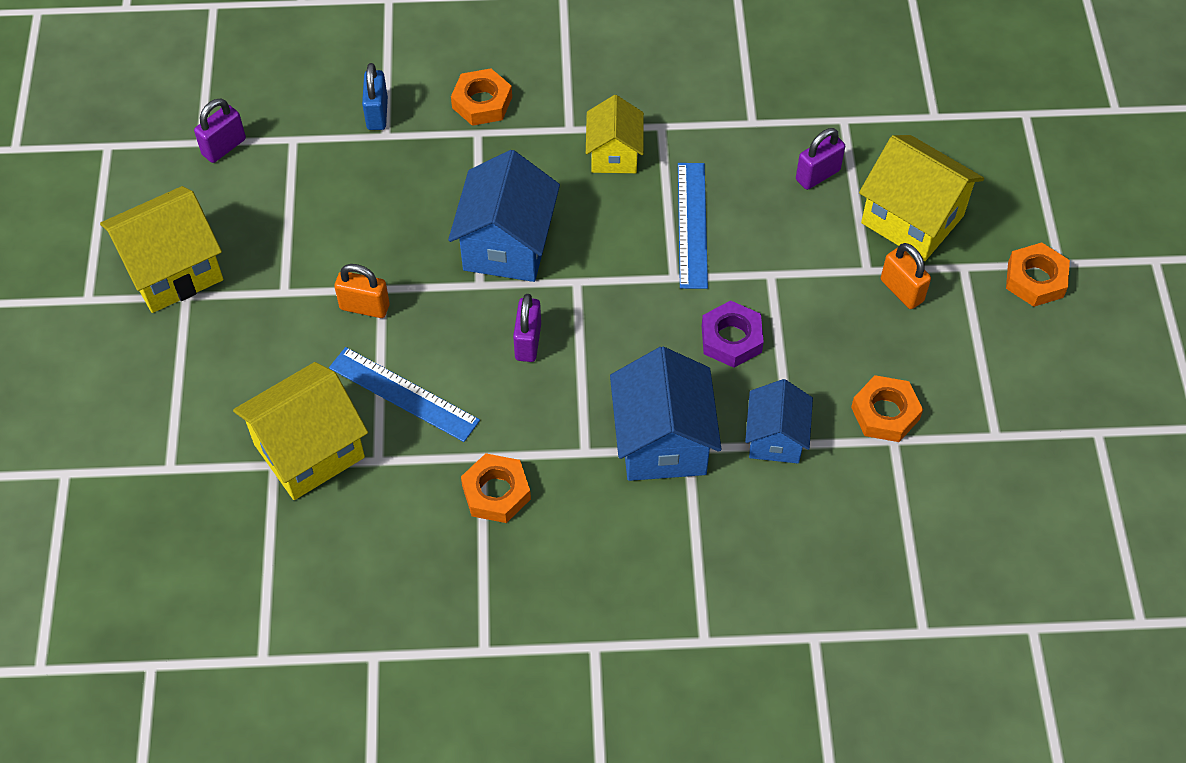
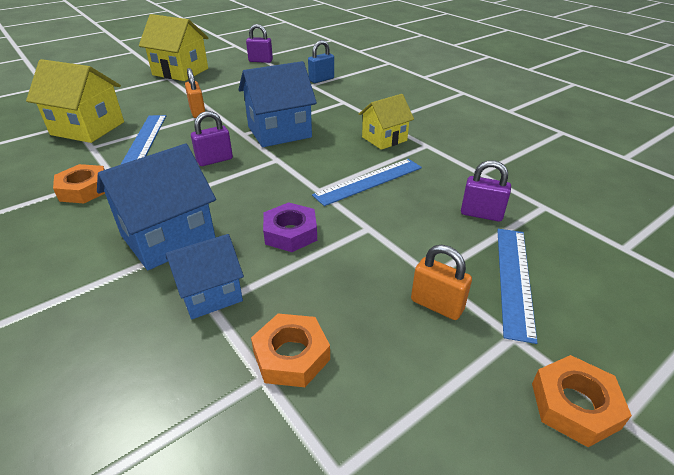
camera: 55 degrees right, 20 degrees down
(482, 102) = (364, 97): orange nut -> none
(901, 290) = (437, 305): orange padlock -> orange padlock turned 75 degrees counterclockwise
(912, 219) = (514, 279): yellow house -> blue ruler

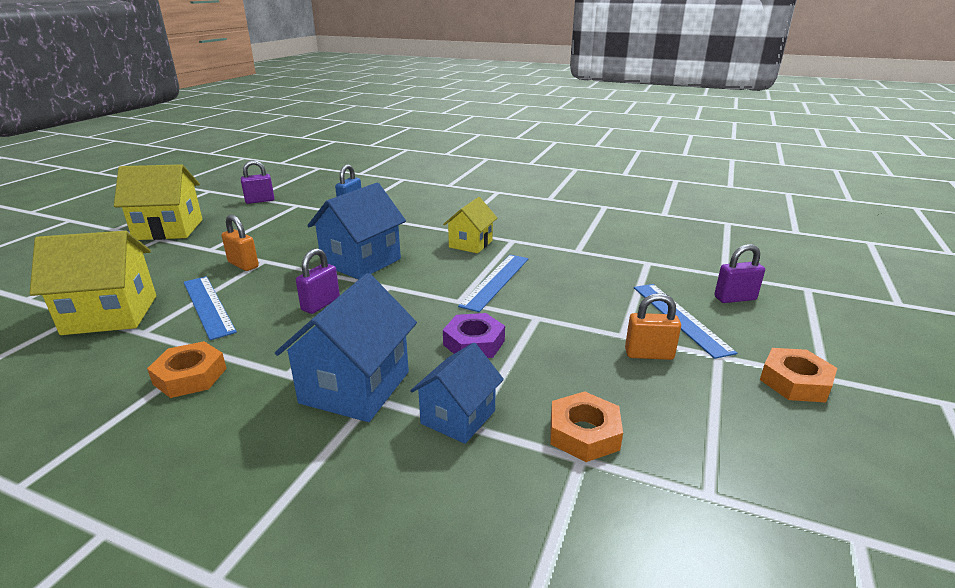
camera: 30 degrees left, 10 degrees down
(481, 214) = (611, 280): purple padlock -> purple padlock (735, 298)

